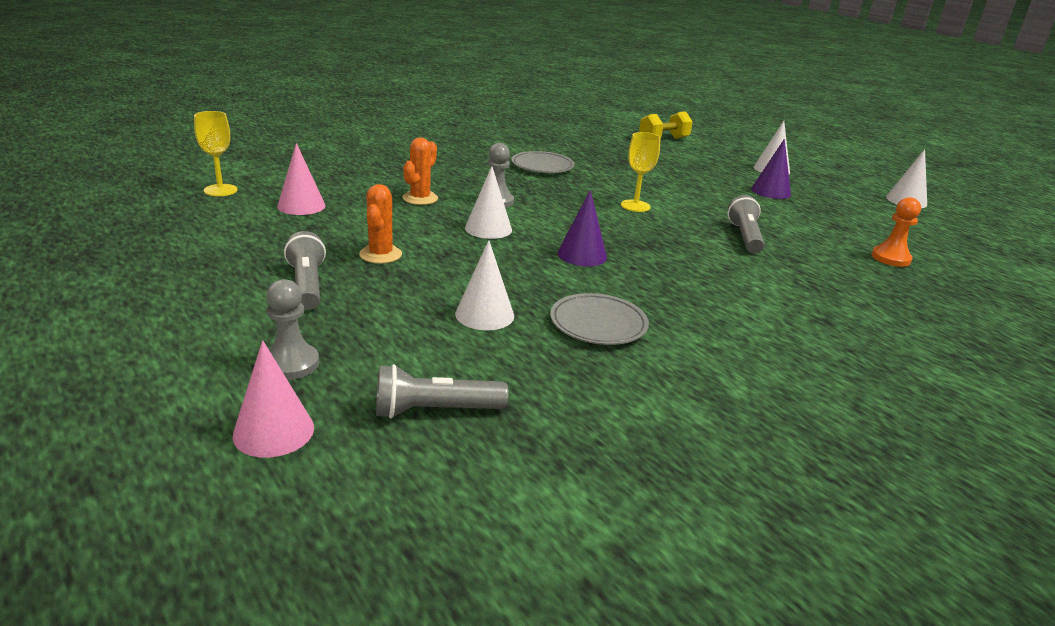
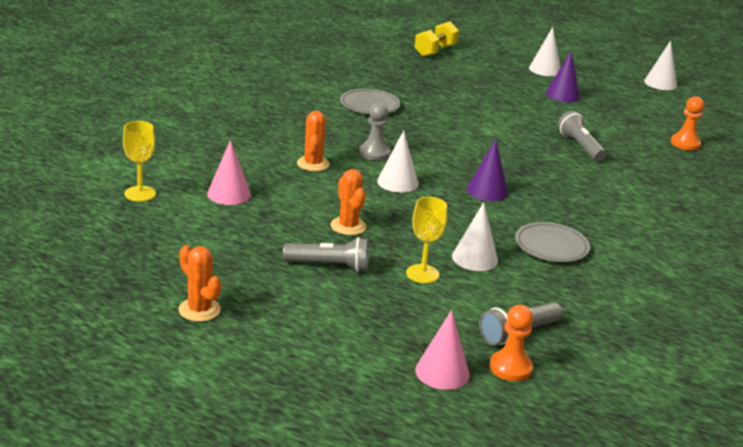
camera: 25 degrees left, 0 degrees up
(111, 293) = (199, 310): none -> orange cactus
(291, 364) = (396, 327): grey pawn -> none
(307, 285) = (329, 266): grey flashlight -> grey flashlight turned 135 degrees clockwise
(370, 452) = (510, 368): none -> orange pawn
(635, 206) = (480, 133): yellow goblet -> yellow goblet (422, 274)

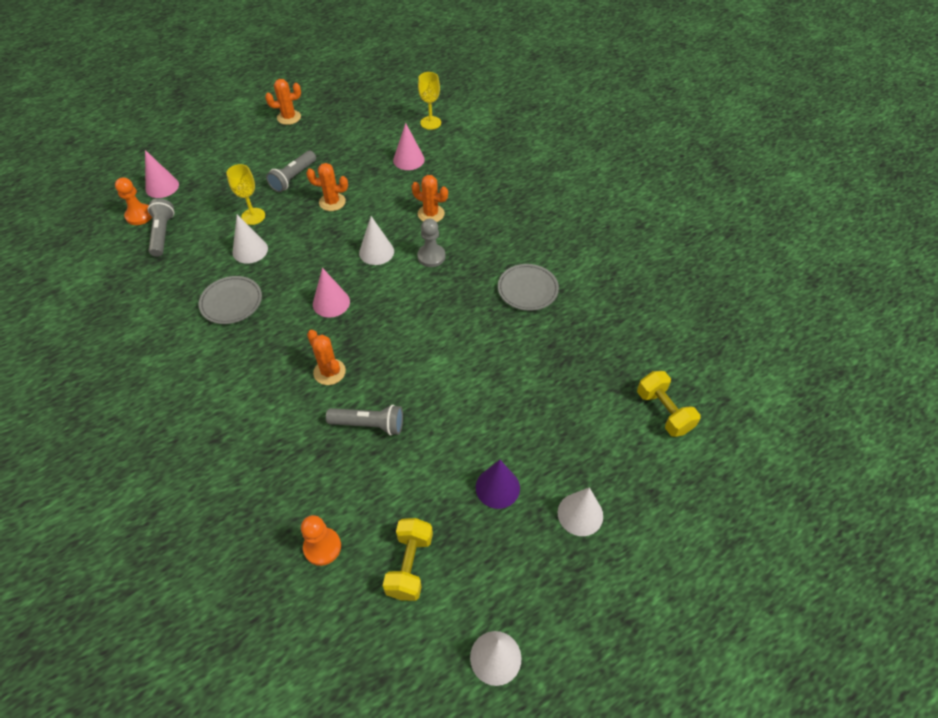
camera: 120 degrees right, 25 degrees up
(487, 191) = (331, 303): purple cone -> pink cone
(558, 173) = (329, 372): none -> orange cactus
(651, 114) = (410, 565): none -> yellow dumbbell

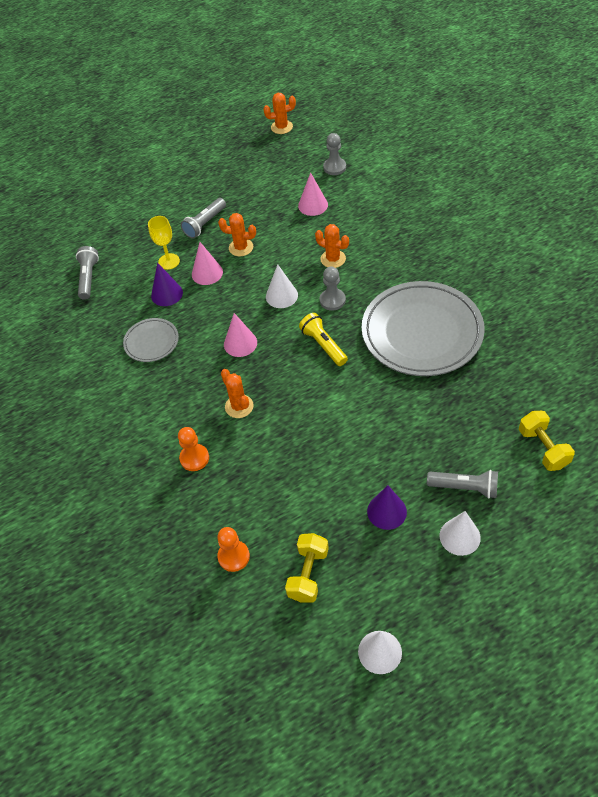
camera: 10 degrees right, 0 degrees up
(139, 215) = (67, 261): orange pawn -> orange pawn (194, 458)
(162, 187) = (86, 233): pink cone -> pink cone (207, 273)
(250, 250) = (167, 294): white cone -> purple cone
(289, 117) = (200, 163): orange cactus -> orange cactus (281, 127)
(369, 425) = (274, 454): grey flashlight -> grey flashlight (465, 488)
(422, 303) = (323, 345): none -> yellow flashlight
(430, 123) = (334, 167): yellow goblet -> grey pawn
(527, 289) = (422, 332): grey plate -> grey plate, size x2.12

